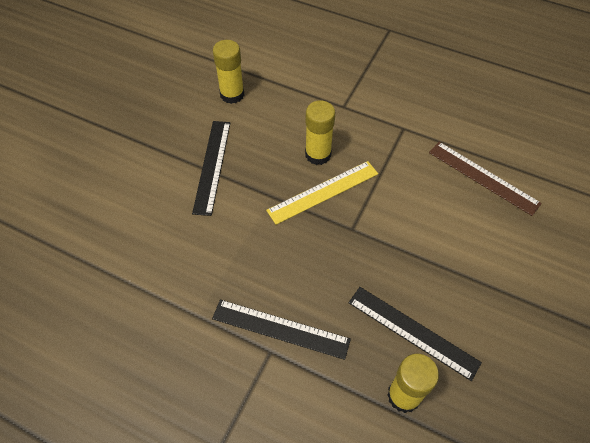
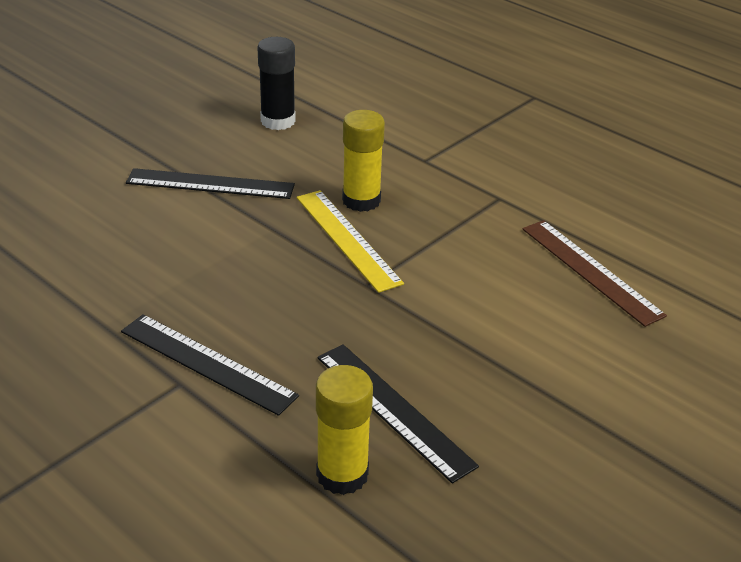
camera: 15 degrees right, 20 degrees down
(212, 166) = (210, 184): black ruler -> black ruler turned 75 degrees clockwise
(232, 94) = (278, 121): yellow glue stick -> black glue stick
(323, 192) = (347, 239): yellow ruler -> yellow ruler turned 75 degrees clockwise

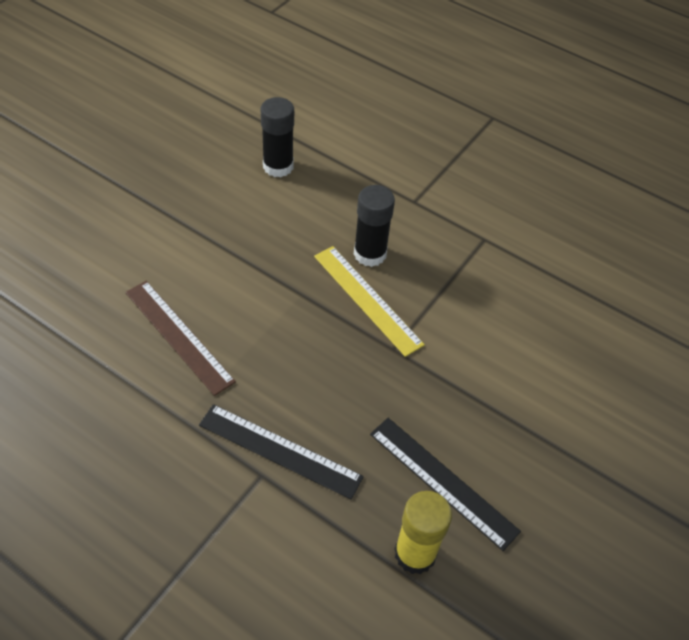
camera: 10 degrees left, 15 degrees up
(210, 184) = (235, 247): black ruler -> none
(361, 200) = (370, 254): yellow glue stick -> black glue stick
(590, 271) = (572, 314): brown ruler -> brown ruler (178, 336)

